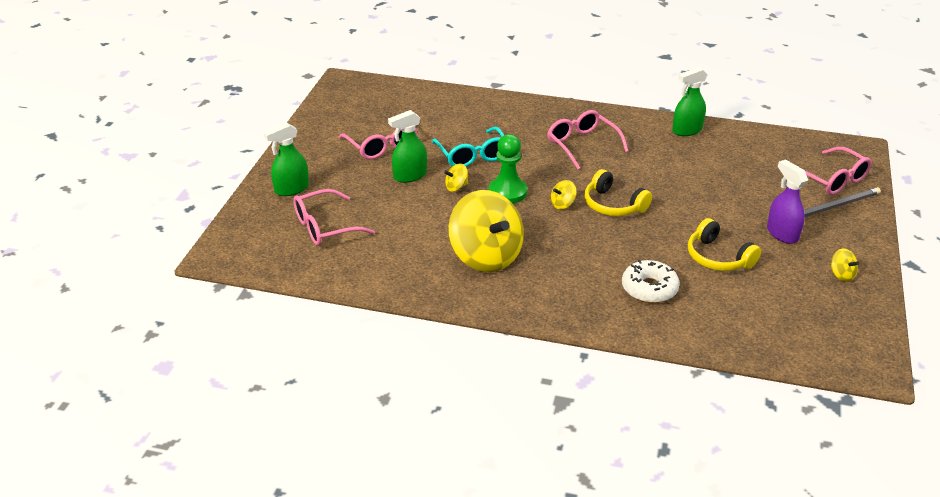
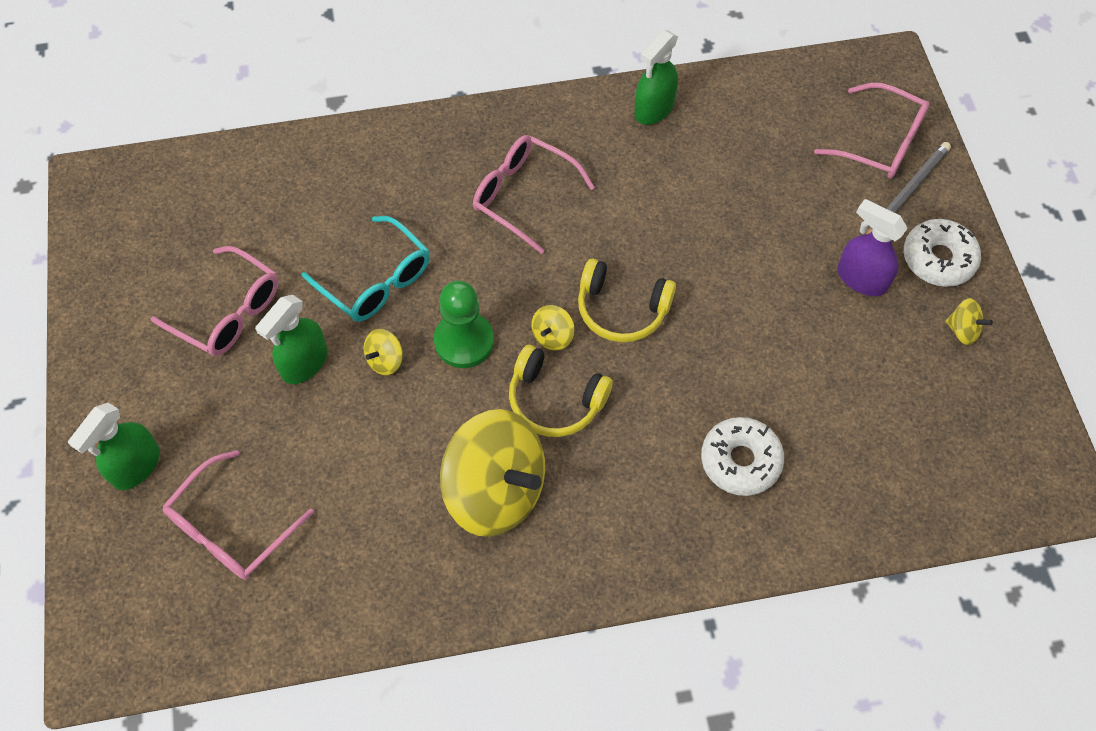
camera: 25 degrees left, 25 degrees up
(718, 257) = (801, 360): yellow headphones -> yellow headphones (555, 400)
(843, 239) = (938, 259): none -> white donut

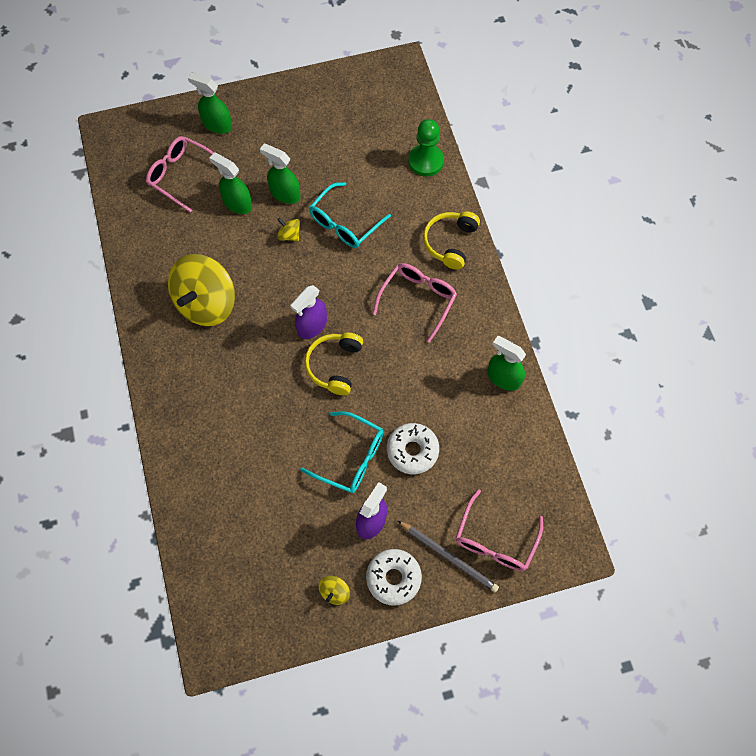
camera: 85 degrees right, 5 degrees up
(229, 312) = (316, 150): pink glasses -> none
(309, 437) = (237, 203): none -> green spray bottle
(464, 341) = (305, 276): green pawn -> green pawn (425, 161)
(552, 336) = (312, 326): yellow spinning top -> purple spray bottle
(555, 400) = (267, 331): yellow headphones -> yellow headphones (450, 242)
(740, 461) = (229, 441): white donut -> white donut (412, 451)
(768, 297) = (351, 458): none -> turquoise glasses

